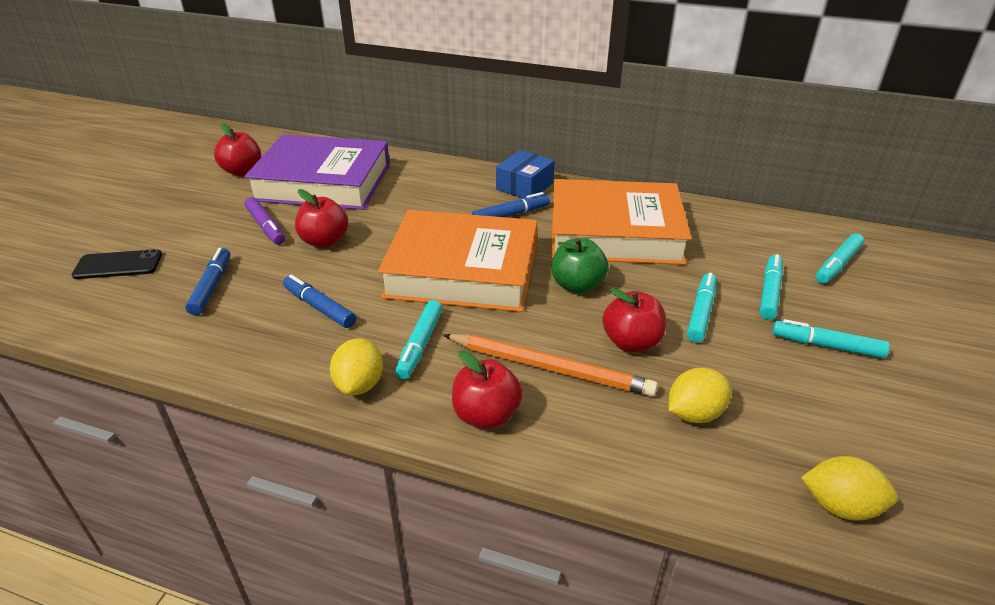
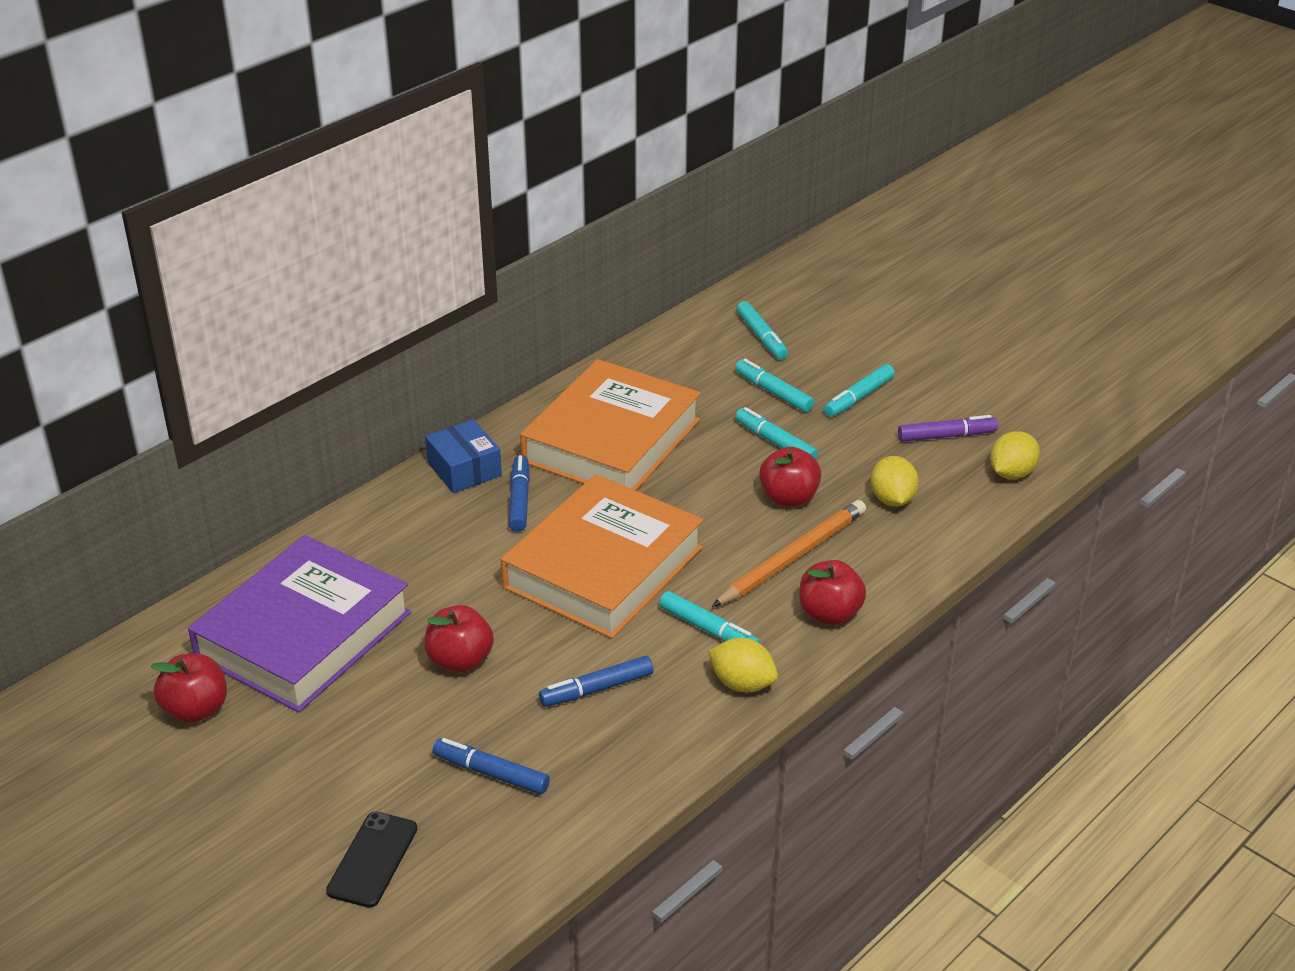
camera: 65 degrees left, 0 degrees up
(266, 227) = (383, 707): purple marker -> purple marker (946, 436)
(577, 285) = (684, 499): green apple -> none

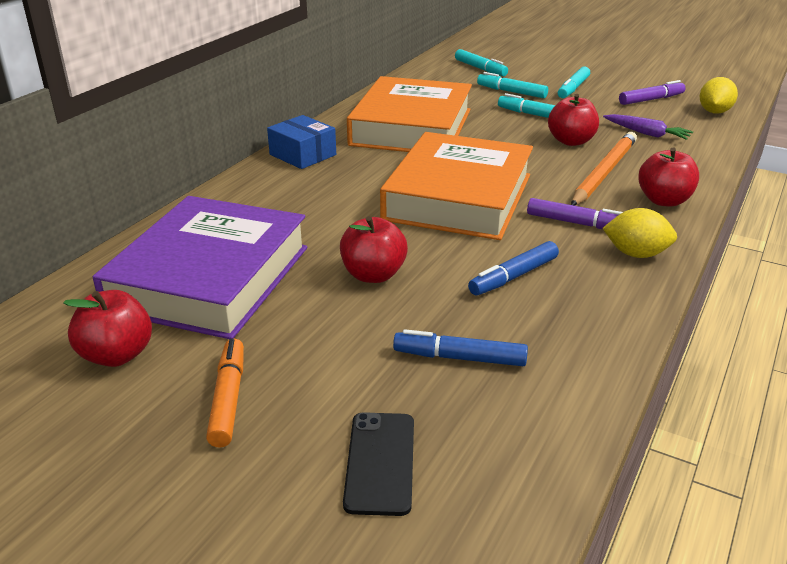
camera: 15 degrees left, 5 degrees down
(274, 774) = (228, 399): none -> orange marker
(519, 500) = (360, 166): blue marker -> none
(709, 630) = (577, 223): turquoise marker -> purple marker
(892, 499) = (646, 133): yellow lemon -> purple carrot

